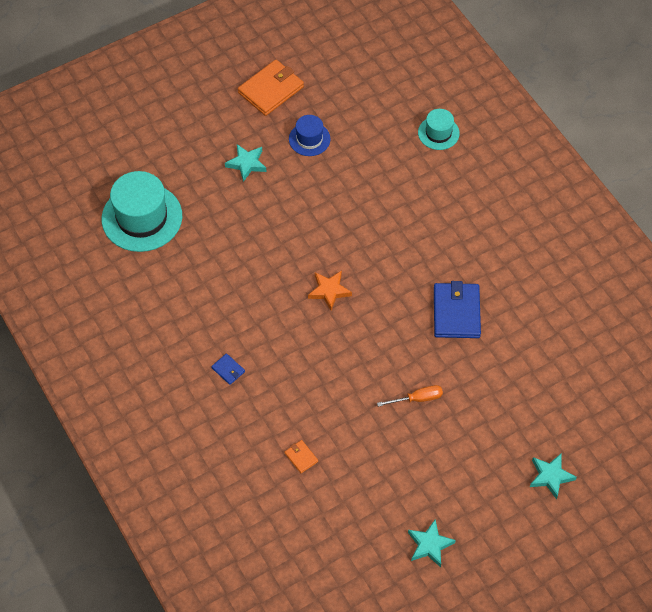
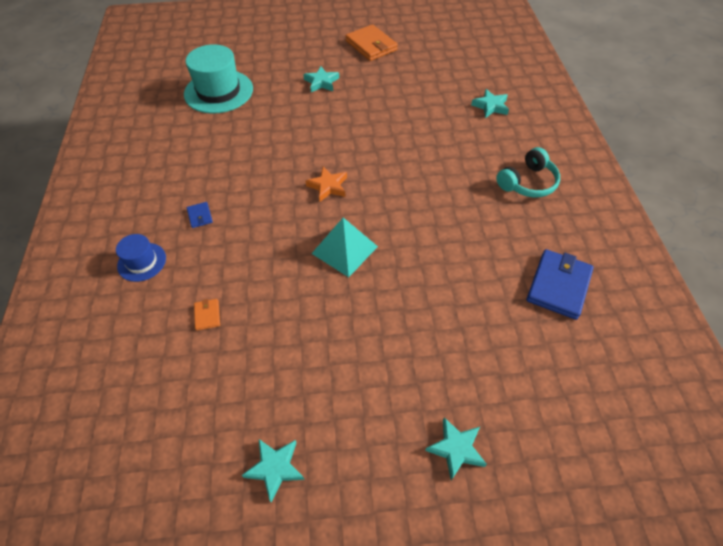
camera: 25 degrees right, 5 degrees down
(271, 90) = (371, 45): orange wallet -> orange wallet turned 75 degrees clockwise
(309, 139) = (381, 81): blue hat -> blue hat (142, 262)
(382, 350) = (344, 250): none -> turquoise pyramid
(417, 399) = (353, 305): orange screwdriver -> none
(438, 133) = (490, 106): turquoise hat -> turquoise star
(456, 312) = (434, 243): blue wallet -> blue wallet (558, 286)
(510, 215) = (527, 182): none -> turquoise headphones

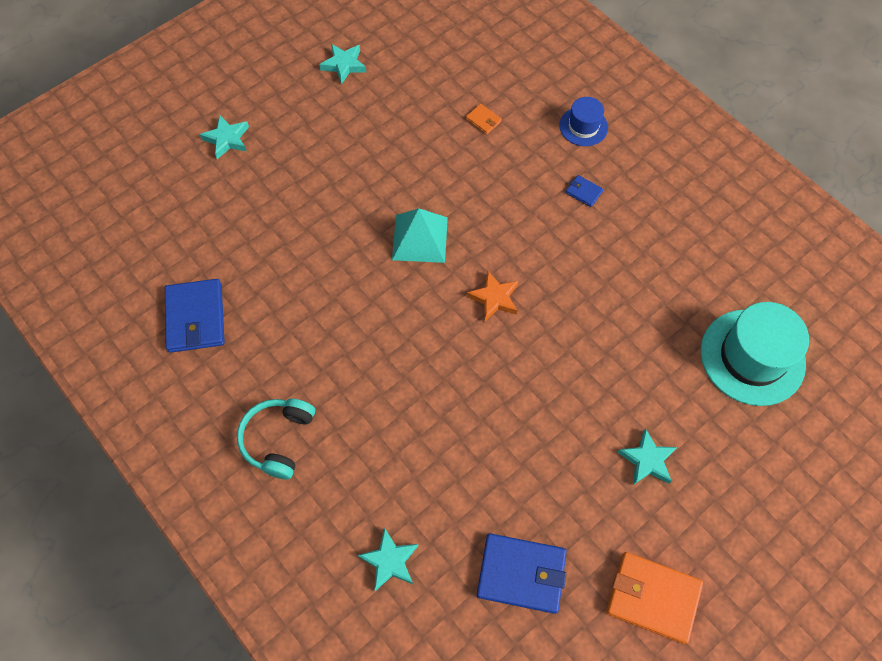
camera: 145 degrees right, 10 degrees up
(425, 75) = (521, 574): none -> blue wallet

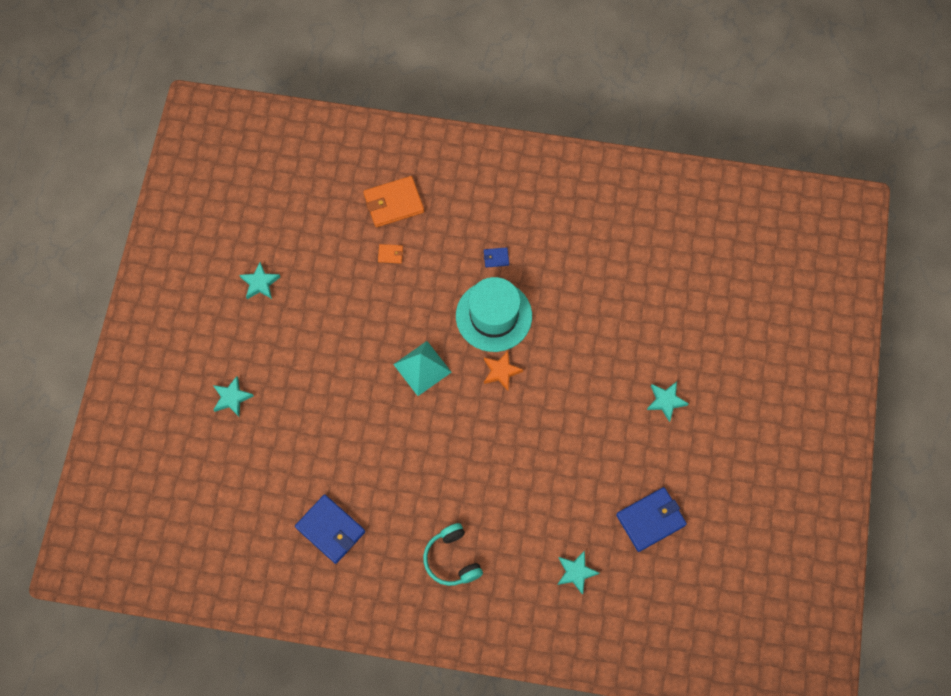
camera: 40 degrees left, 5 degrees up
(583, 126) = (458, 210): blue hat -> none
(652, 597) = (727, 475): orange wallet -> orange wallet (394, 203)
(752, 357) = (675, 292): turquoise hat -> turquoise hat (493, 316)

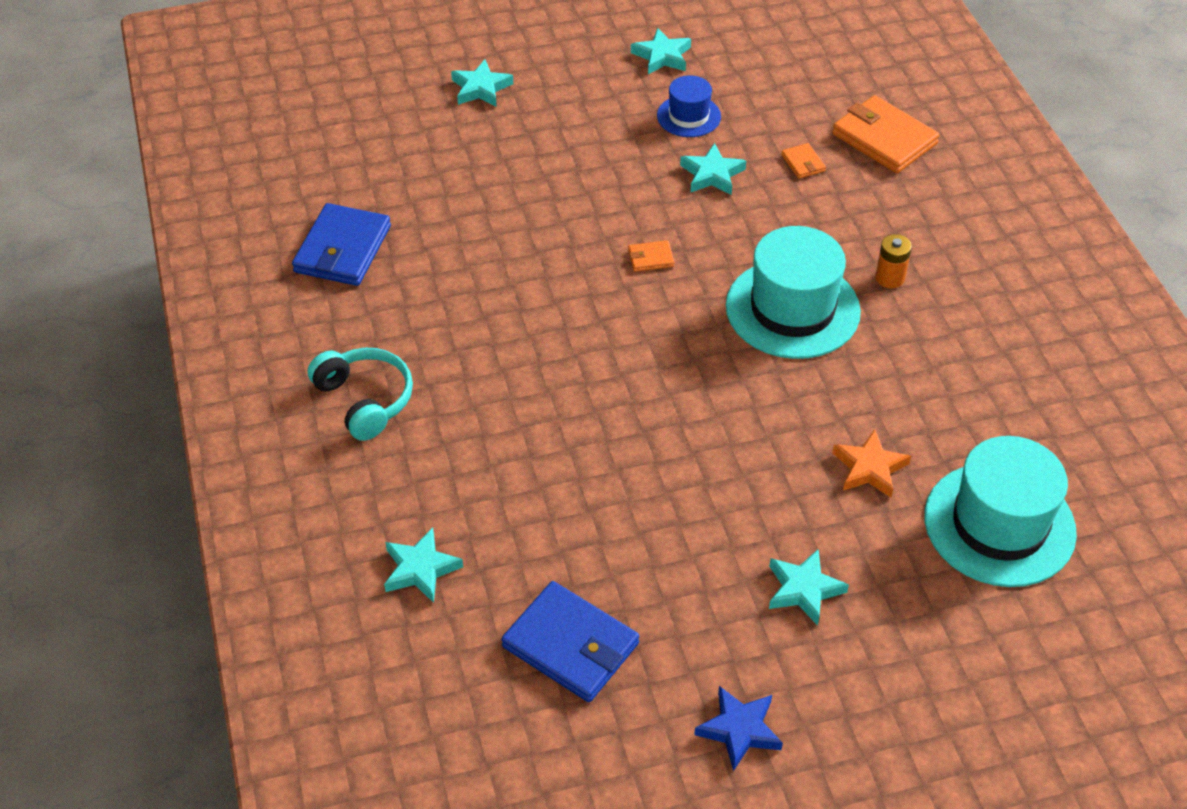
camera: 65 degrees right, 20 degrees down
(320, 294) = (688, 116): none -> blue hat
(374, 305) = (712, 174): none -> turquoise star
(422, 368) = (651, 258): turquoise pyramid -> orange wallet
(452, 559) = (364, 400): turquoise headphones -> turquoise headphones turned 105 degrees clockwise
(496, 258) = (889, 278): blue wallet -> orange battery
(501, 371) = (707, 350): orange star -> orange star (869, 468)
(668, 296) = (999, 524): none -> turquoise hat
(726, 466) = (739, 730): none -> blue star

